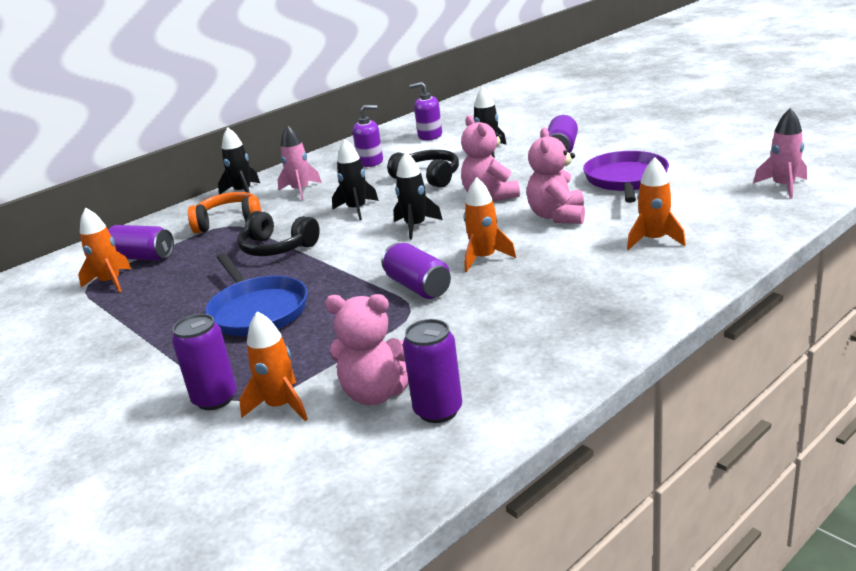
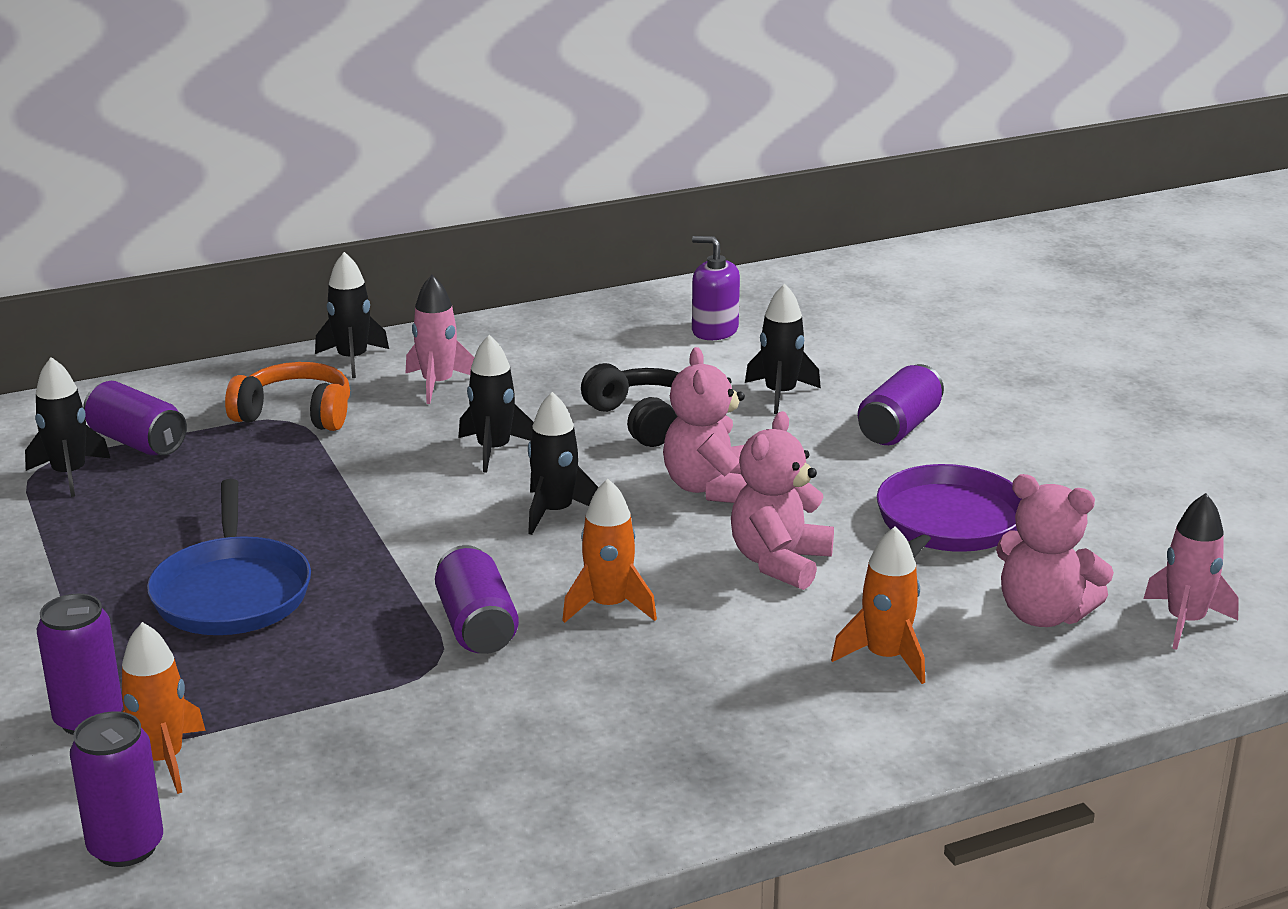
camera: 15 degrees right, 0 degrees up
(111, 282) = (69, 474): orange rocket -> black rocket
(277, 248) = (330, 487): black headphones -> none
(370, 162) = (582, 357): purple soap dispenser -> none
(377, 393) = (295, 784): pink teddy bear -> pink teddy bear (1043, 614)
(438, 410) = (353, 838): purple can -> purple can (126, 847)

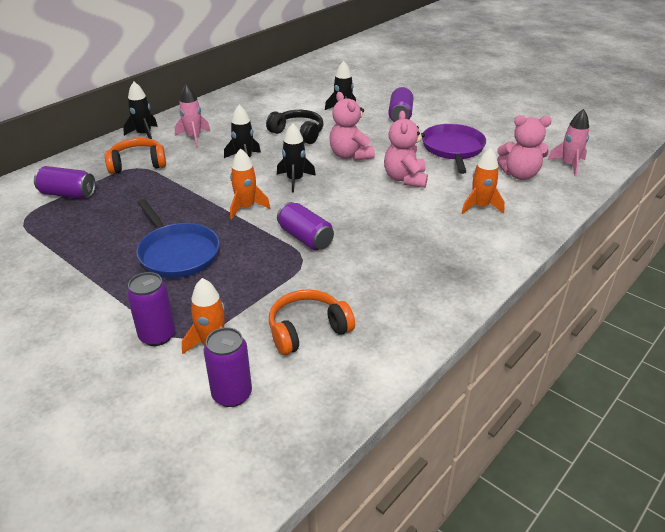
camera: 25 degrees left, 10 degrees up
(69, 474) = (44, 217): black rocket -> none
(336, 785) = (307, 330): none -> orange headphones
(609, 606) = (354, 214): orange rocket -> orange rocket (246, 207)
(714, 330) = (293, 92): purple soap dispenser -> none

